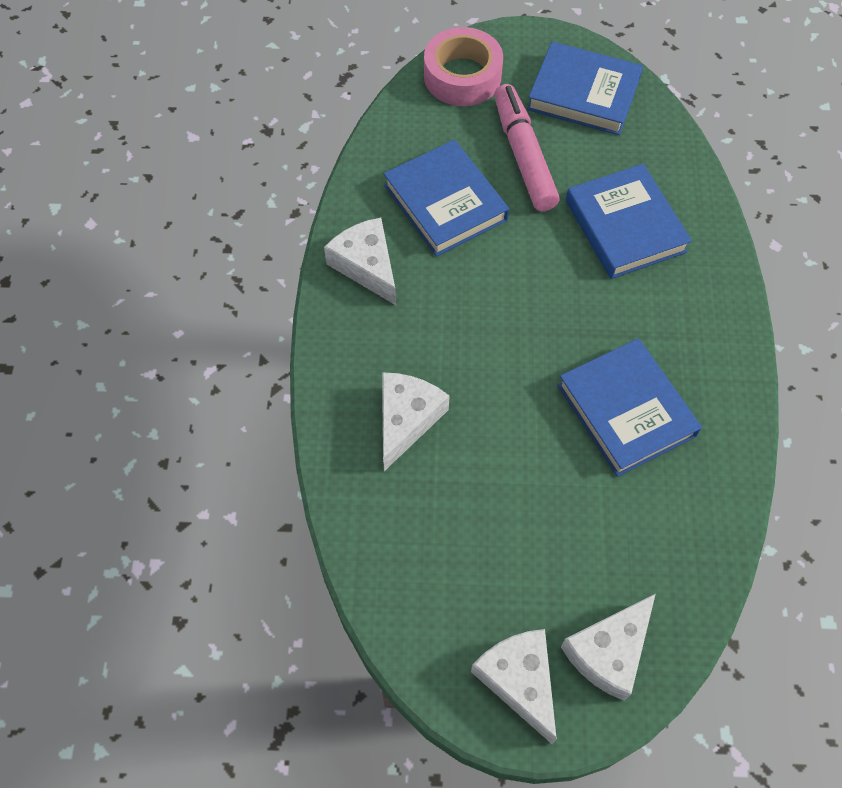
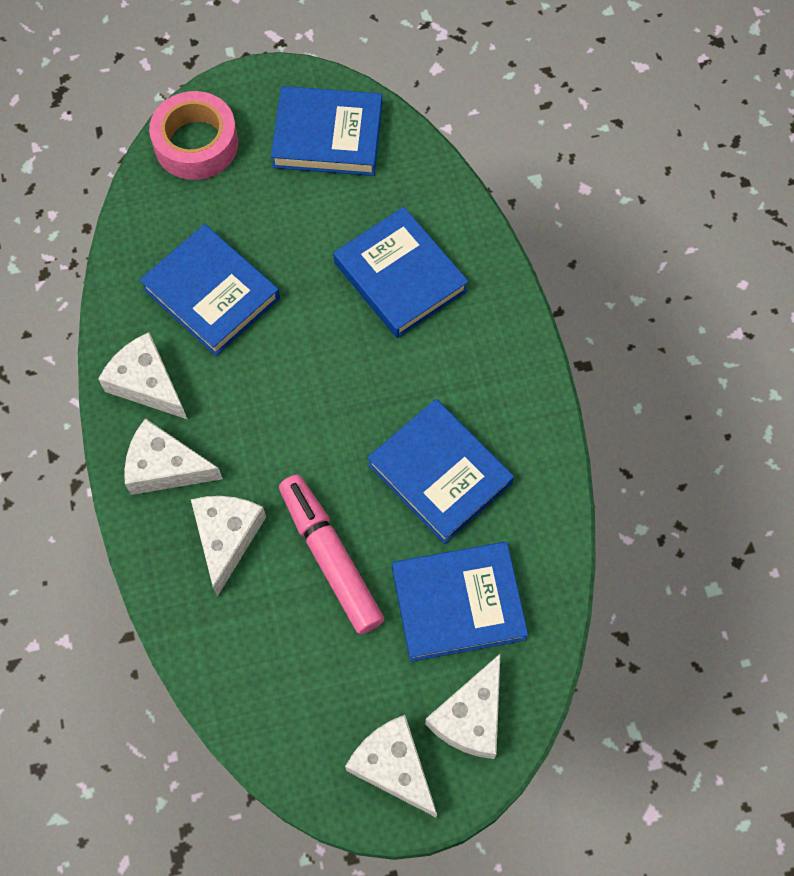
camera: 15 degrees left, 5 degrees up
(364, 342) = (165, 467): none -> white cheese
(523, 156) = (280, 221): pink marker -> pink marker (330, 558)
(619, 537) = (458, 603): none -> blue book

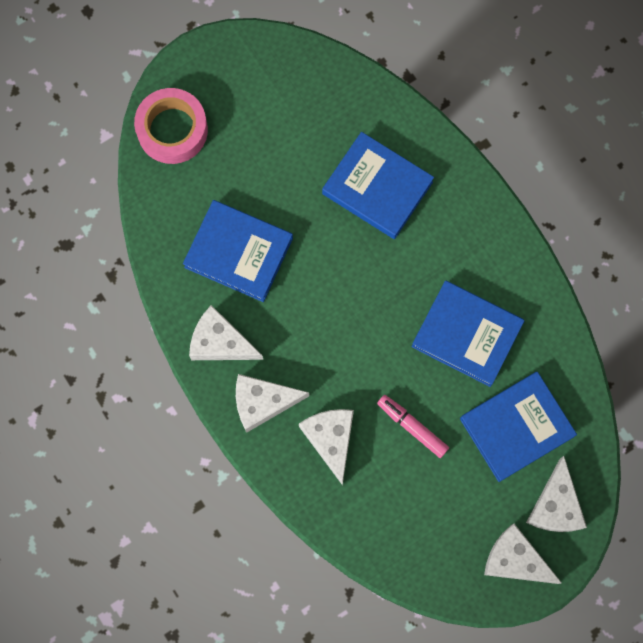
camera: 20 degrees left, 10 degrees up
(328, 136) = (274, 87): blue book -> none
(330, 558) = (412, 427): pink marker -> pink marker, size x0.63

